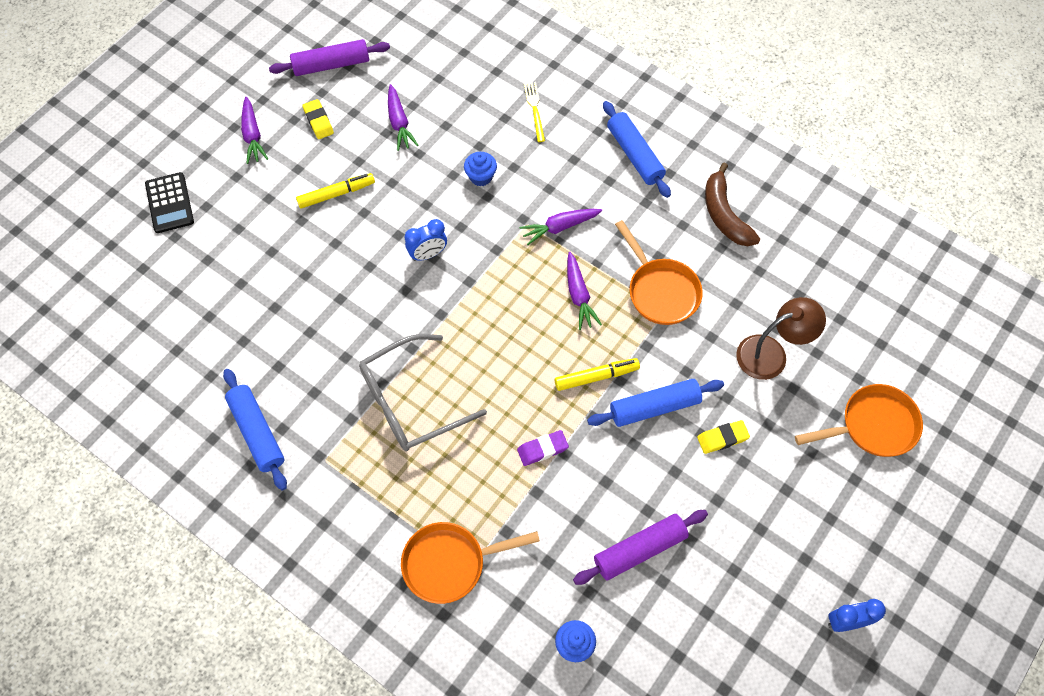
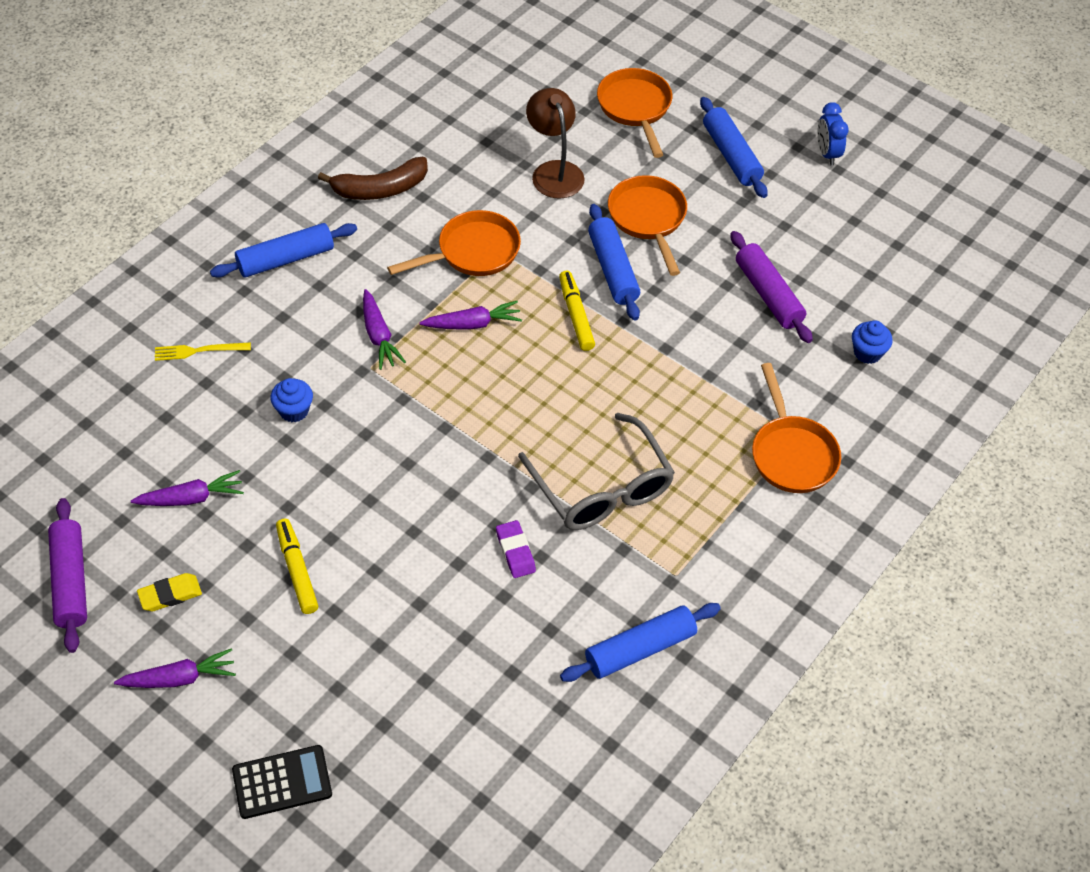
camera: 90 degrees left, 10 degrees down
(428, 254) = (402, 468): blue clock -> none
(542, 449) = (661, 367): purple eraser -> purple eraser (515, 551)
(722, 438) = (648, 219): yellow eraser -> orange pan
(824, 519) = (731, 155): none -> blue rolling pin

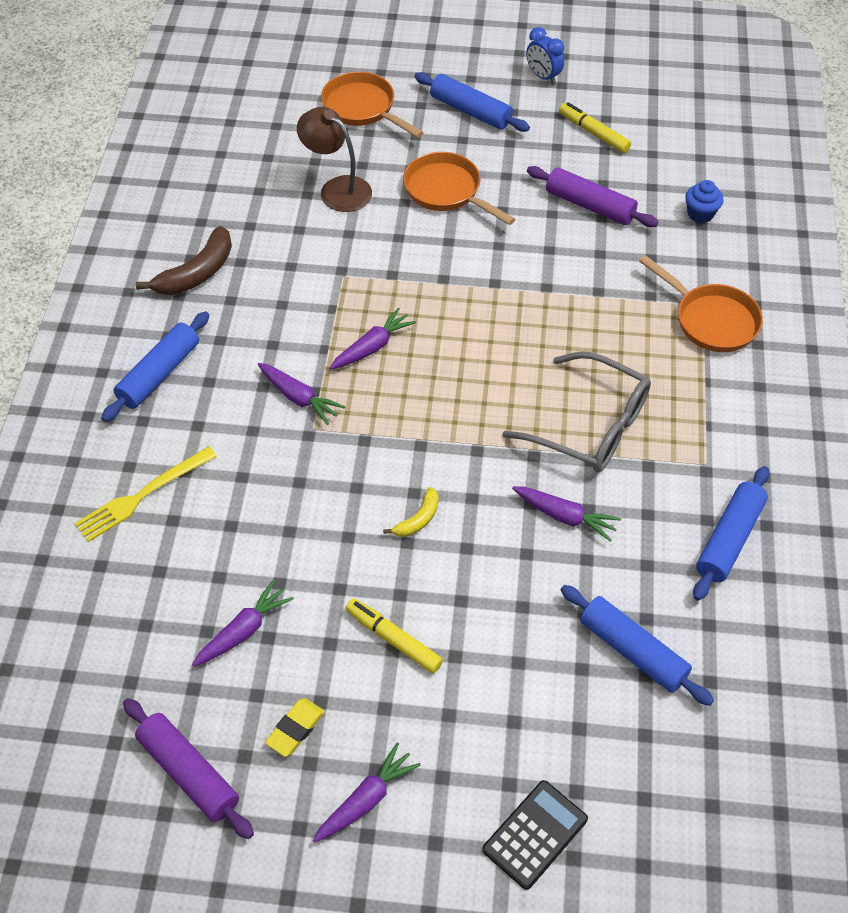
camera: 30 degrees left, 0 degrees up
(198, 351) = (142, 495): yellow fork -> yellow fork, size x1.51
(294, 410) = (275, 501): blue cupcake -> none
(393, 486) = (418, 519): none -> yellow banana
(472, 252) = (323, 287): orange pan -> none
(515, 551) = (565, 517): purple eraser -> purple carrot
(576, 315) = (452, 297): yellow marker -> yellow marker (593, 133)
(612, 269) = (451, 245): blue rolling pin -> blue rolling pin (632, 651)

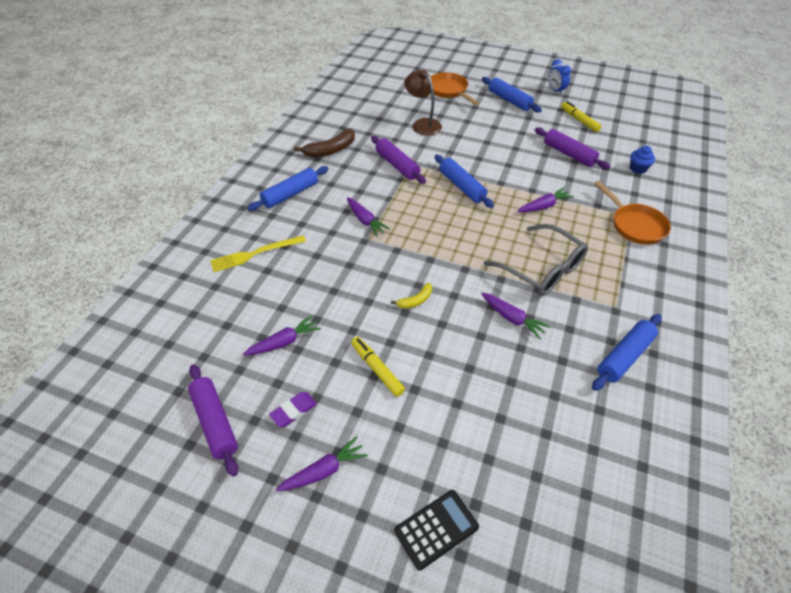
camera: 15 degrees right, 5 degrees down
(295, 729) = (294, 411): yellow eraser -> purple eraser
(319, 281) = (397, 165): none -> purple rolling pin
(373, 346) = (418, 202): purple carrot -> purple carrot (544, 206)
(447, 191) = (485, 134): orange pan -> none
(632, 651) = (539, 415): blue rolling pin -> blue rolling pin (461, 186)

